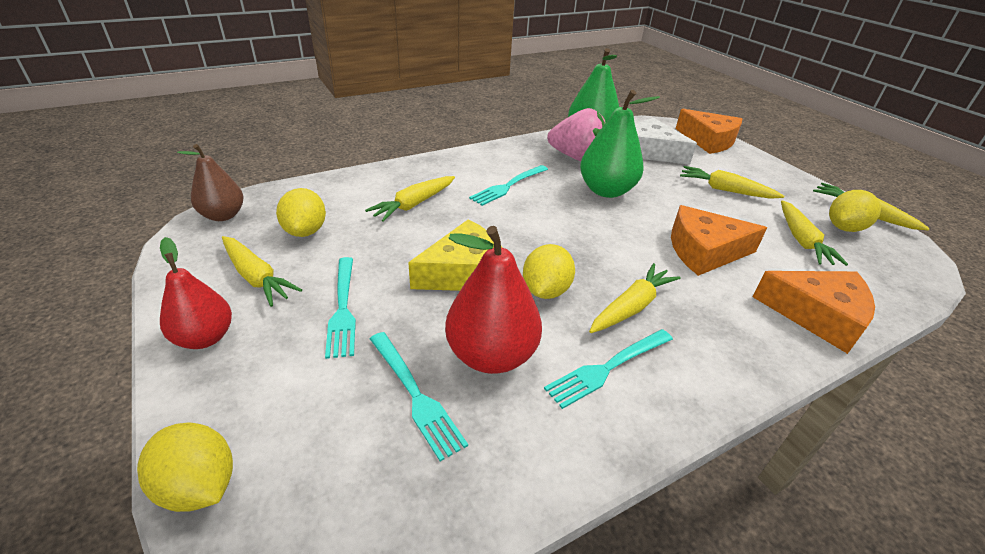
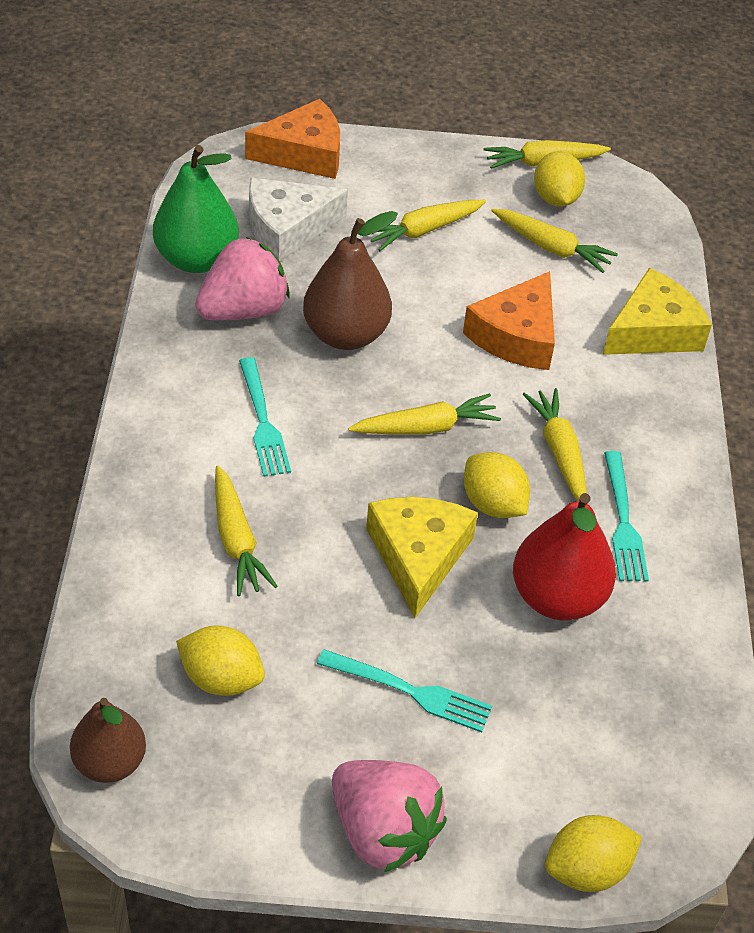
camera: 60 degrees left, 10 degrees up
(205, 338) = (383, 831): red pear -> pink strawberry
(256, 277) = (294, 758): yellow carrot -> yellow carrot (425, 427)
(416, 395) = (573, 678): turquoise fork -> none
(606, 191) = (346, 335): green pear -> brown pear
(817, 315) = (653, 331): orange cheese -> yellow cheese

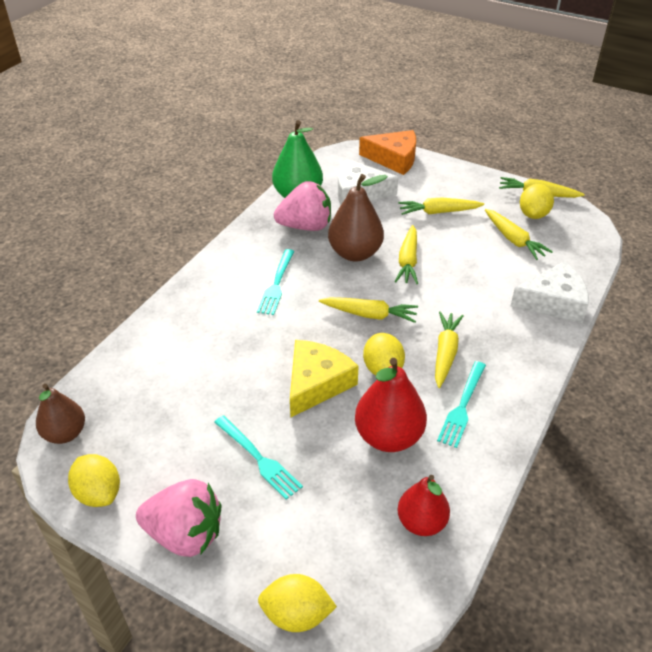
camera: 30 degrees right, 5 degrees down
(221, 678) = (156, 411): yellow lemon -> yellow lemon (99, 493)
(236, 540) = (218, 340): yellow carrot -> yellow carrot (408, 261)
(383, 831) = (185, 534): pink strawberry -> pink strawberry turned 60 degrees counterclockwise
(516, 335) = (460, 281): orange cheese -> none
(653, 331) = (553, 302): yellow cheese -> white cheese
(662, 695) = (421, 522): none -> red pear

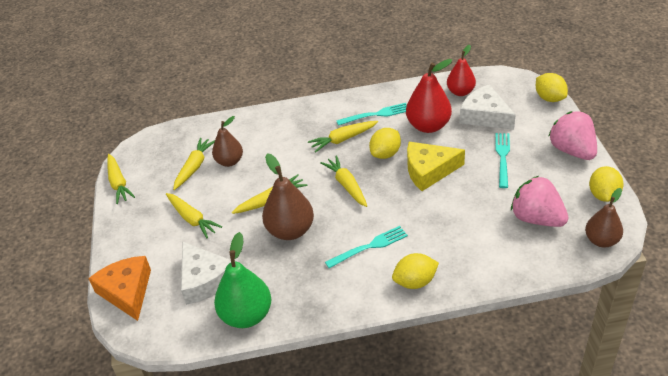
camera: 125 degrees left, 0 degrees up
(305, 226) = (285, 279): pink strawberry -> pink strawberry (536, 218)
(497, 262) = (229, 161): none -> brown pear
(533, 215) = (151, 173): yellow lemon -> yellow lemon (415, 282)
(553, 302) = (248, 123): white cheese -> white cheese (485, 116)

